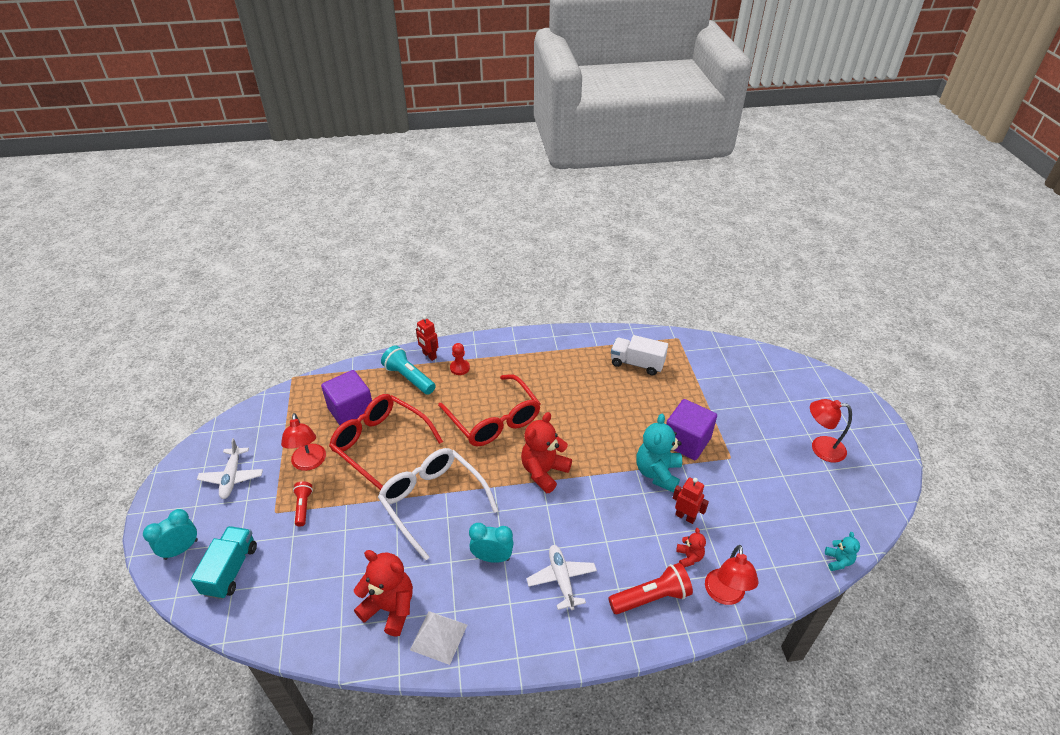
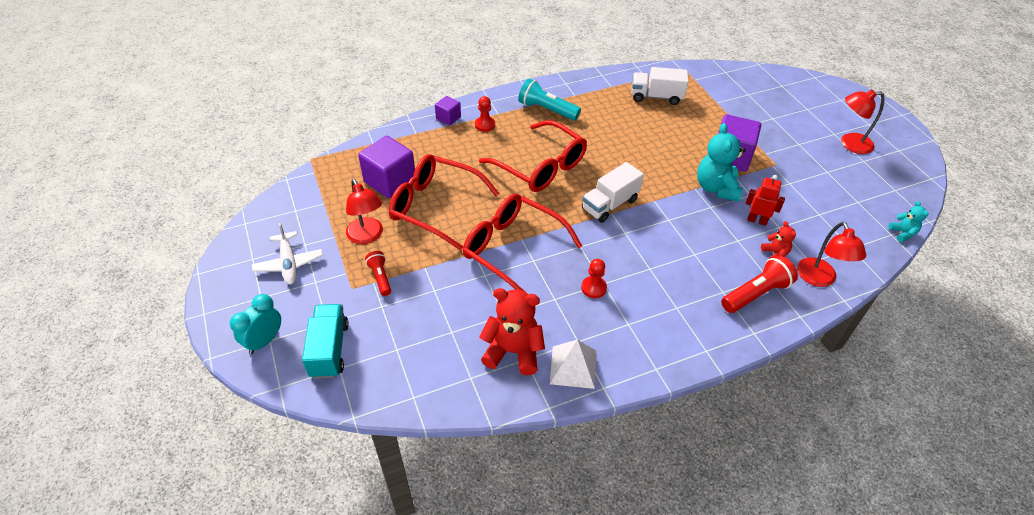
camera: 15 degrees left, 5 degrees up
(409, 378) = (436, 141): turquoise flashlight -> turquoise flashlight (547, 110)
(429, 355) = (448, 118): red robot -> purple cube
(433, 501) = (512, 249): white glasses -> red glasses
(492, 557) = (593, 288): turquoise clock -> red pawn
(544, 472) = (610, 204): red teddy bear -> white truck
(561, 579) = (668, 294): white plane -> none

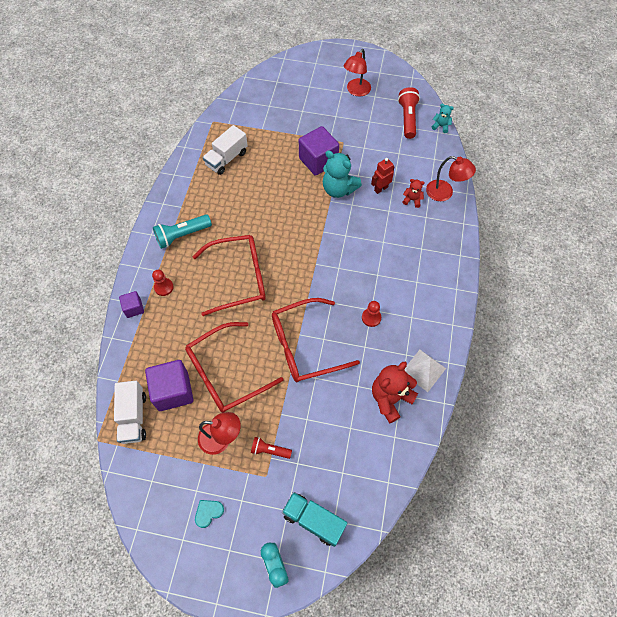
camera: 55 degrees left, 15 degrees up
(289, 263) = (208, 512): white plane -> turquoise heart
(610, 204) = (307, 259): white truck -> white truck (133, 417)
(756, 293) = (434, 232): red flashlight -> red flashlight (407, 118)

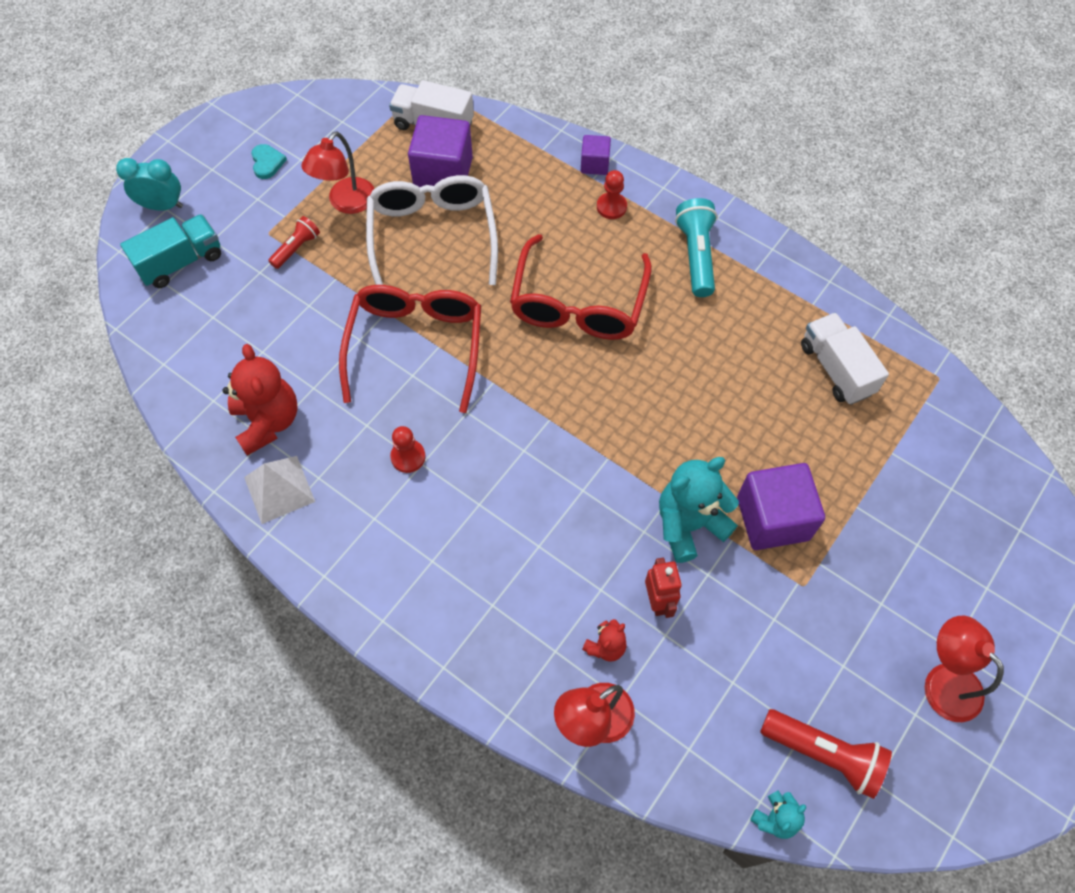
camera: 115 degrees right, 0 degrees up
(226, 373) = (432, 236): red glasses -> white glasses

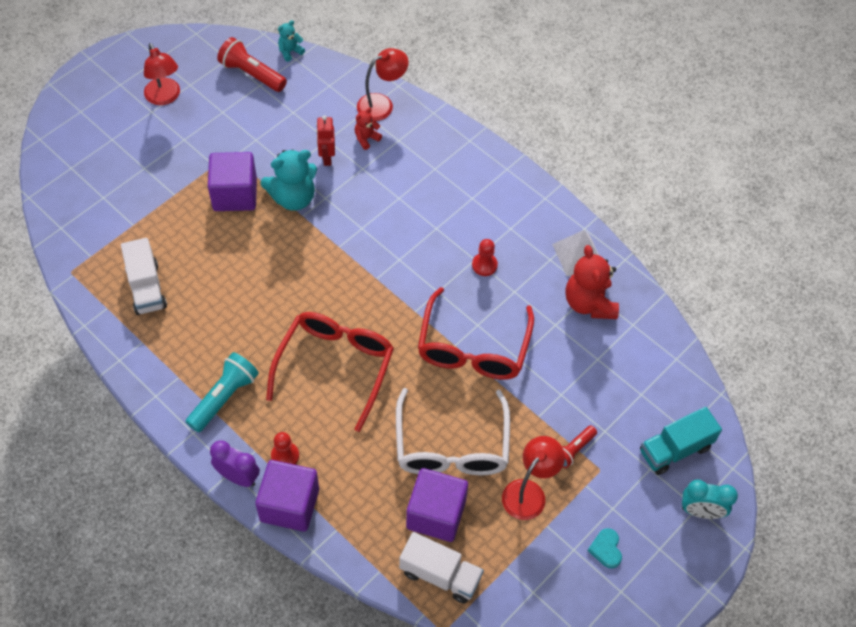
camera: 175 degrees left, 5 degrees down
(594, 164) = (289, 505): purple cube -> purple cube, size x1.89
(655, 182) = (238, 477): none -> purple clock
(696, 255) = (224, 397): turquoise flashlight -> turquoise flashlight turned 150 degrees counterclockwise

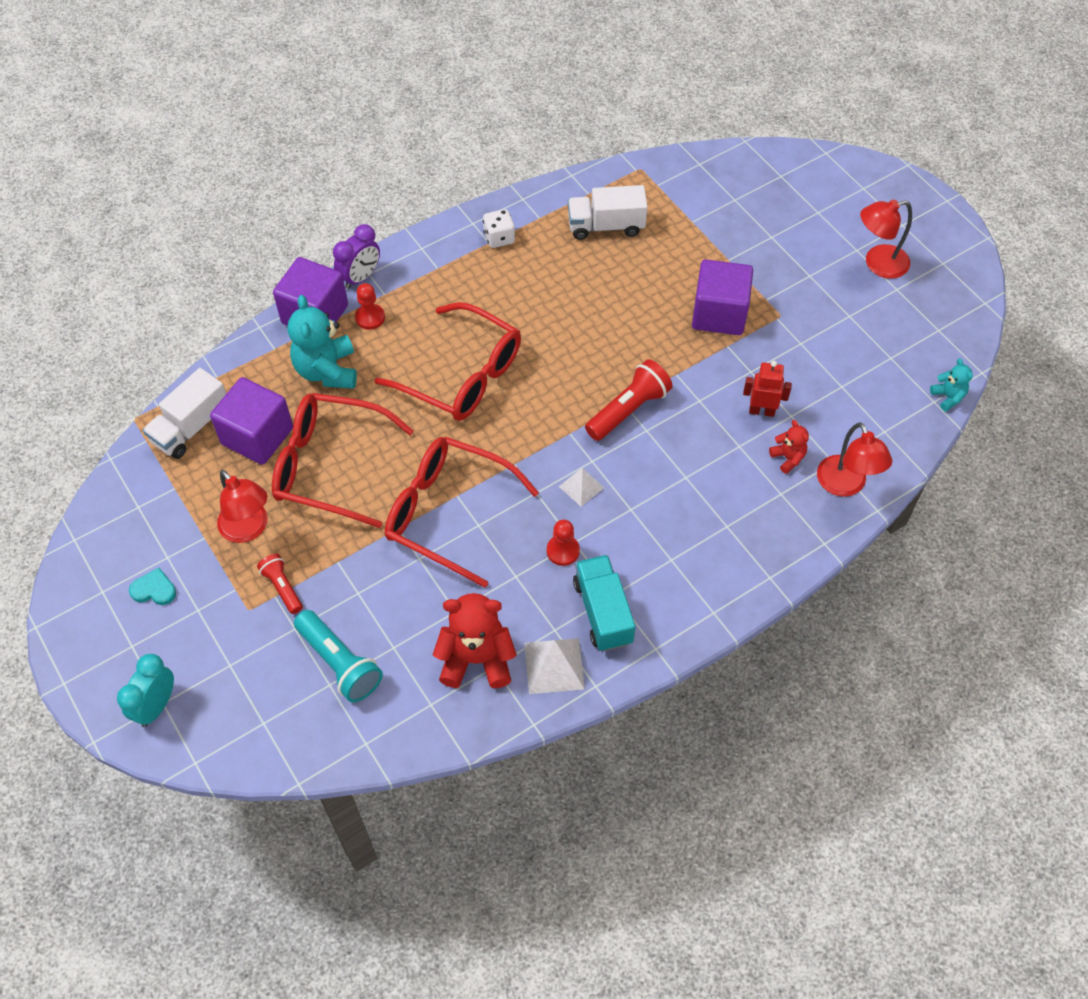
camera: 105 degrees right, 0 degrees up
(172, 370) = (499, 238): none -> white dice
(224, 397) = (453, 276): turquoise flashlight -> turquoise flashlight (340, 663)
(252, 74) = (910, 351): red flashlight -> red flashlight (628, 410)
(293, 198) = (704, 368): turquoise teddy bear -> turquoise teddy bear (327, 370)
(425, 262) = (581, 487): none -> white pyramid
(451, 446) = (330, 466): white glasses -> red glasses
(675, 449) = (243, 701): turquoise truck -> turquoise truck (603, 612)

